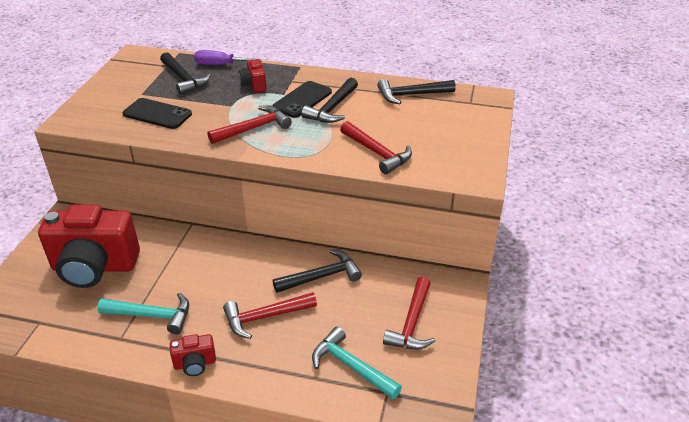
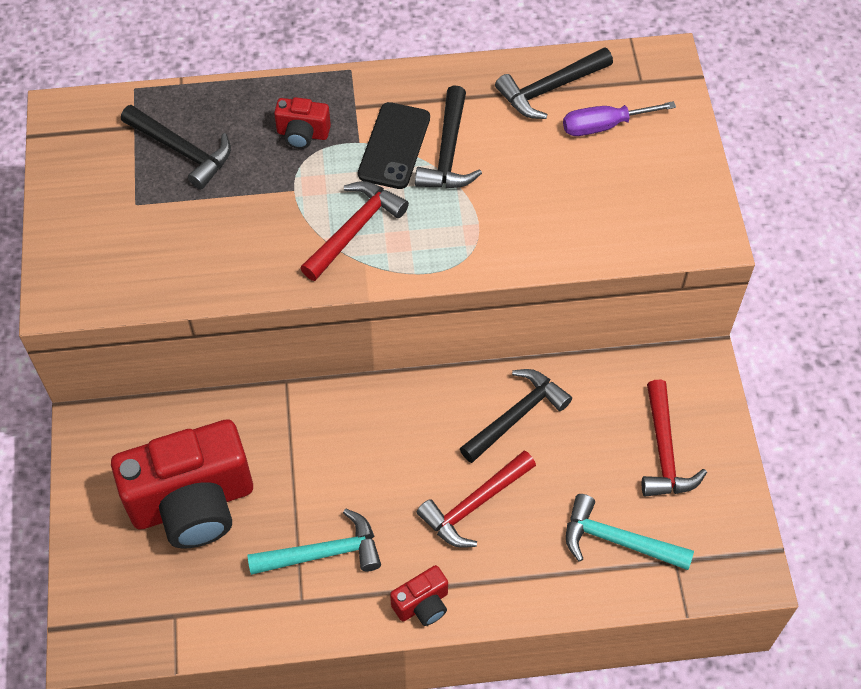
camera: 20 degrees left, 20 degrees up
(157, 114) = (190, 242): black phone -> none
(220, 65) = (221, 100): purple screwdriver -> purple screwdriver (604, 126)
(254, 85) = (302, 134): red camera -> red camera turned 45 degrees counterclockwise
(377, 153) = (555, 227): red hammer -> none

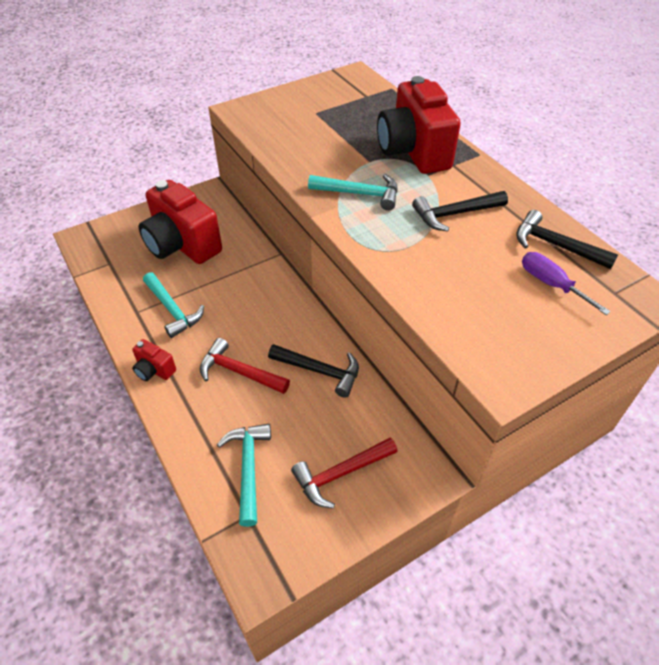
camera: 65 degrees right, 10 degrees down
(182, 150) = (363, 115): black hammer -> none
(302, 134) = (413, 152): red camera -> red camera, size x2.30
(354, 230) = (359, 194): red hammer -> turquoise hammer
(394, 146) = (438, 190): black phone -> none

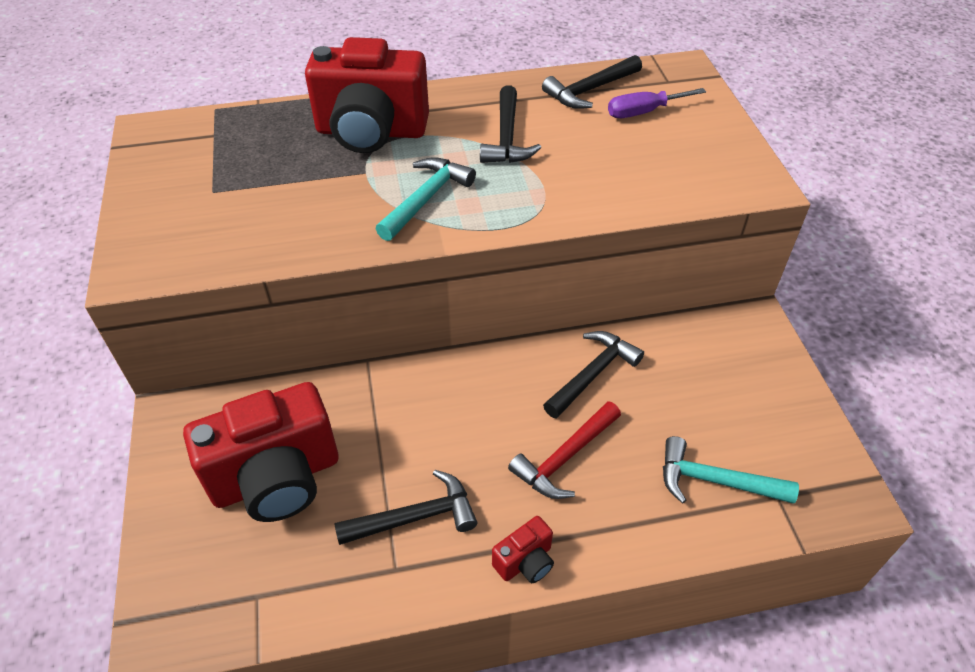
camera: 70 degrees left, 0 degrees up
(172, 310) = (415, 517): turquoise hammer -> black hammer
(341, 474) = (740, 394): red hammer -> none

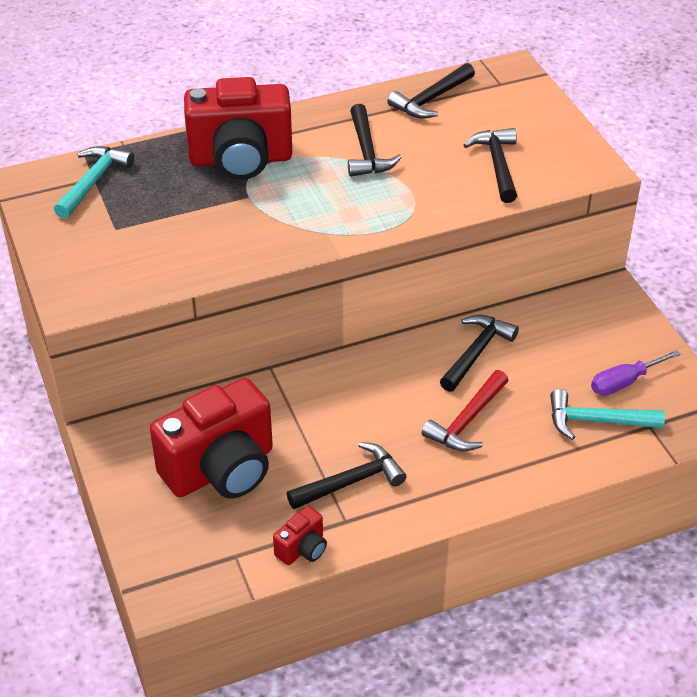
camera: 10 degrees left, 5 degrees down
(426, 199) = (310, 213): turquoise hammer -> turquoise hammer (93, 182)
(525, 561) = (452, 500): red camera -> red camera (302, 549)
(643, 112) = (484, 115): purple screwdriver -> purple screwdriver (624, 382)
(647, 168) = (497, 165): none -> black hammer

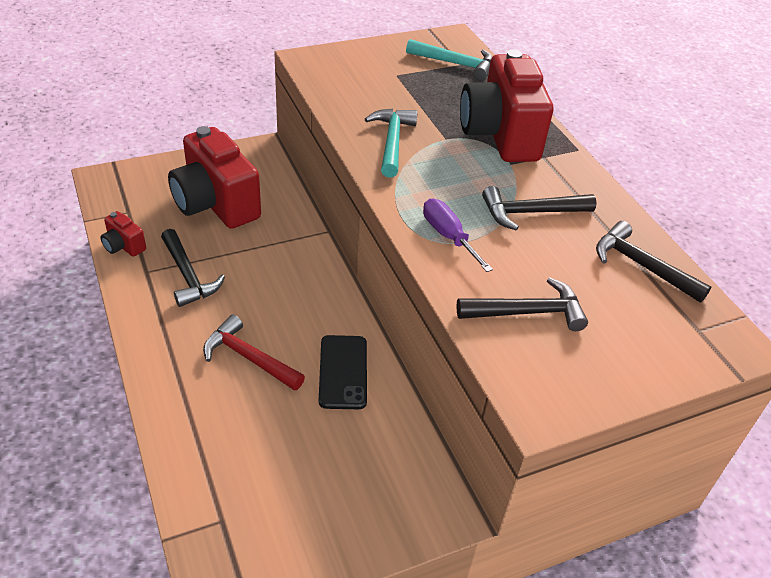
camera: 85 degrees right, 0 degrees up
(476, 353) = (343, 372): black hammer -> black phone
(597, 421) = (234, 468): turquoise hammer -> turquoise hammer (392, 142)
(624, 382) = (291, 503): purple screwdriver -> purple screwdriver (448, 236)

